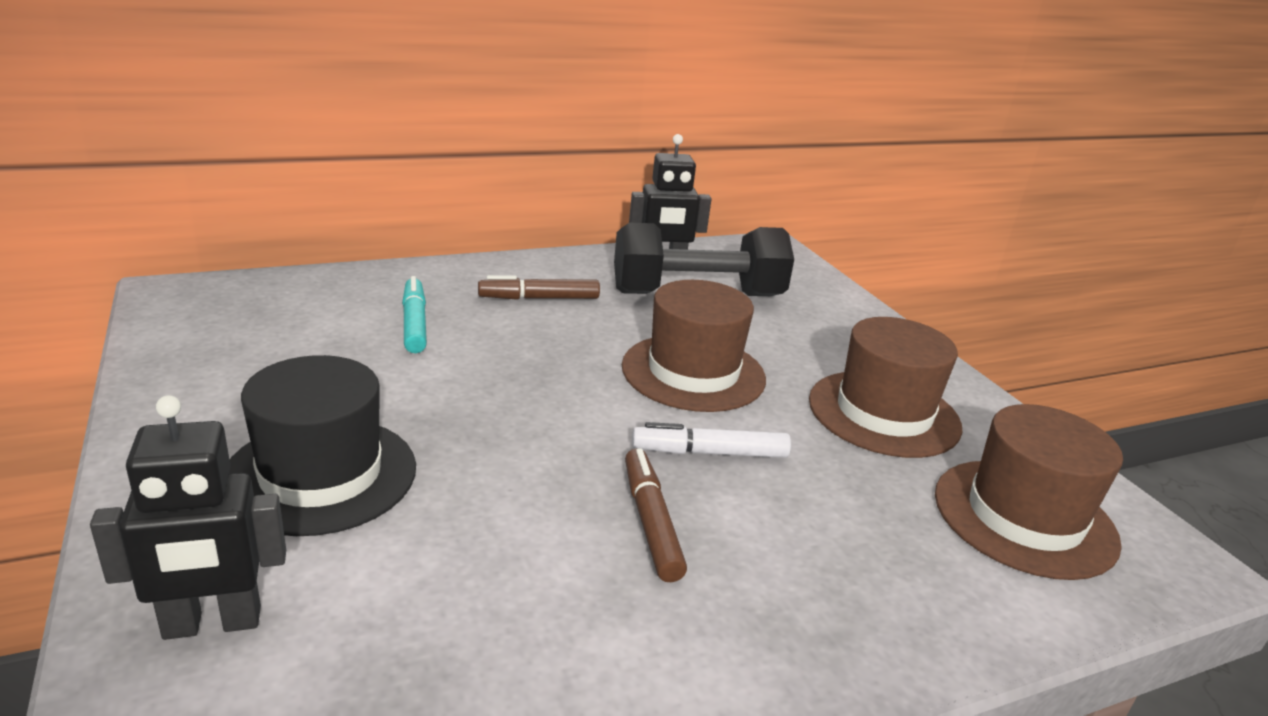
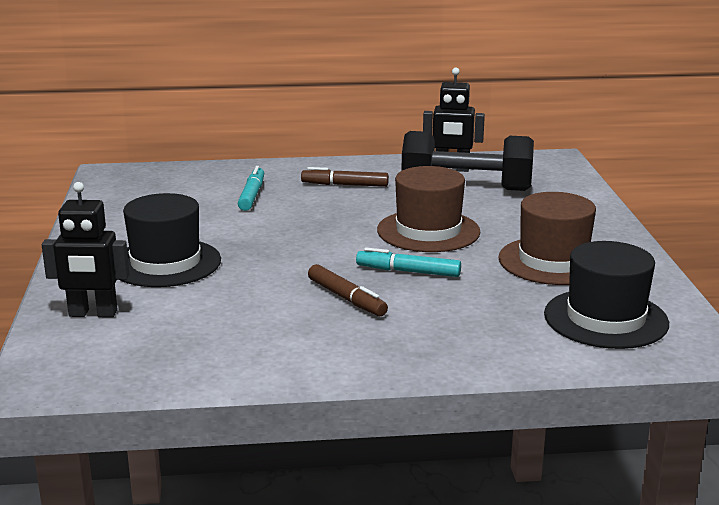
camera: 20 degrees right, 5 degrees down
(651, 522) = (346, 298): brown marker -> brown marker turned 135 degrees clockwise
(709, 453) = (408, 271): white marker -> turquoise marker
(1024, 517) = (605, 319): brown hat -> black hat

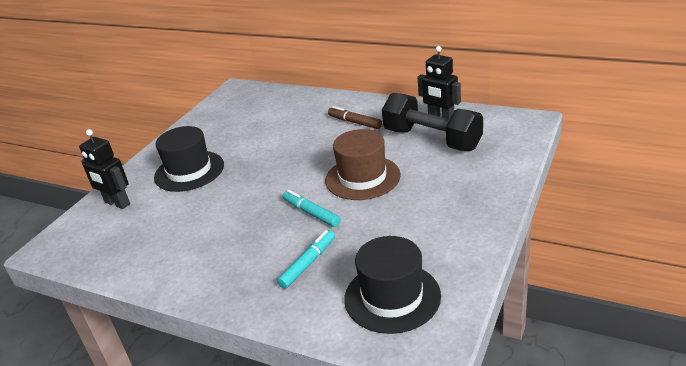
camera: 35 degrees right, 10 degrees up
(252, 195) = (291, 122): turquoise marker -> turquoise marker (308, 263)
(346, 298) = (251, 228): brown marker -> none
(553, 261) = (416, 228): brown hat -> none

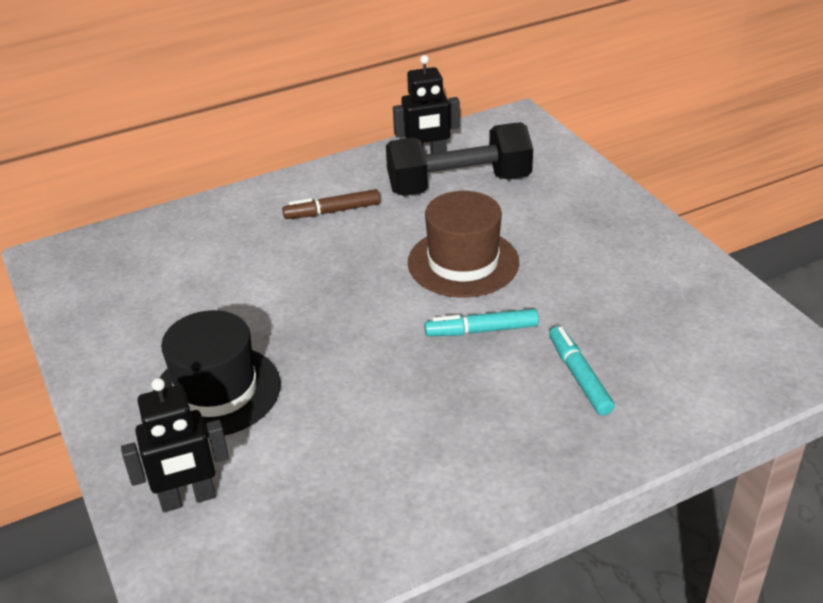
camera: 55 degrees left, 5 degrees up
(392, 297) = (706, 346): black hat -> none

